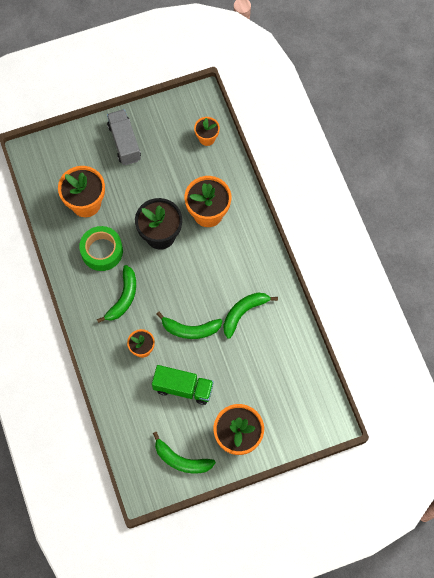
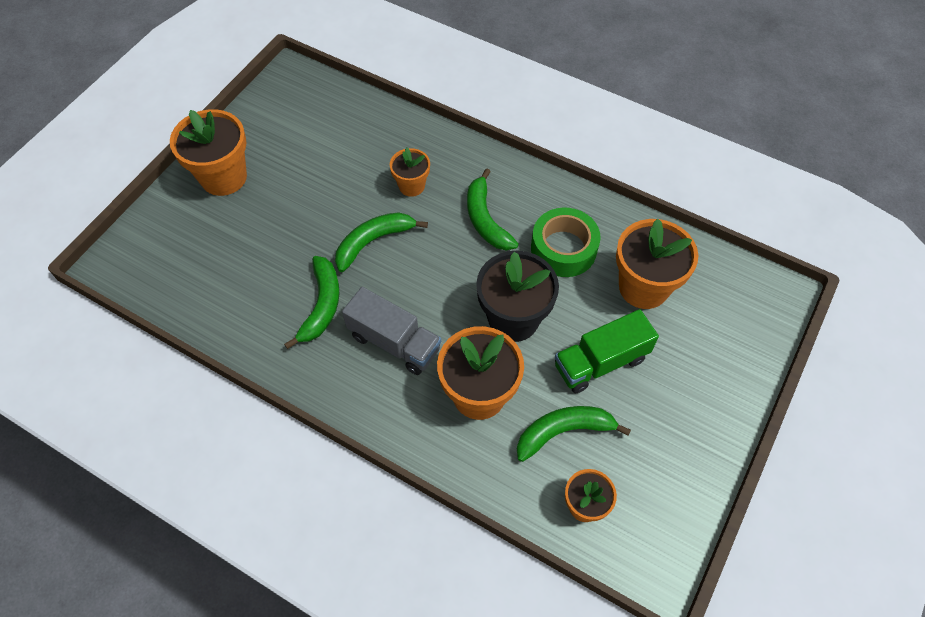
camera: 140 degrees right, 10 degrees down
(124, 142) = (686, 403): grey truck -> grey truck (394, 342)
(181, 460) = (273, 120): green banana -> green banana (563, 431)
(183, 388) = (328, 181): green truck -> green truck (600, 362)

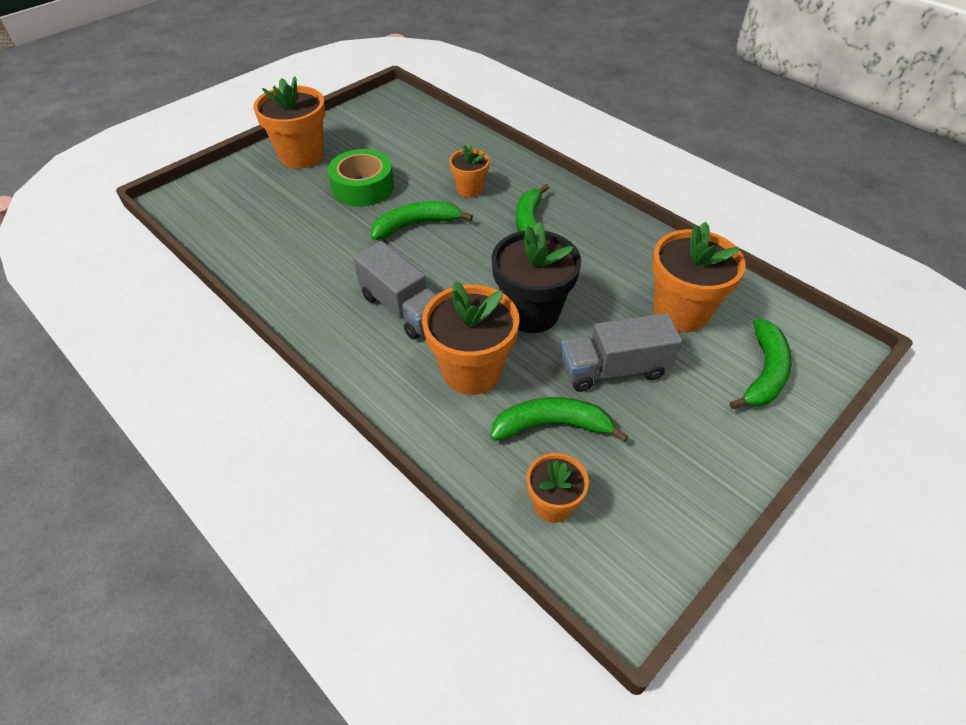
camera: 15 degrees right, 10 degrees down
(322, 306) = (345, 265): green banana -> green banana (764, 373)
(563, 249) = (604, 264): green tape -> green tape (363, 187)
(600, 362) = (613, 369): green truck -> grey truck

